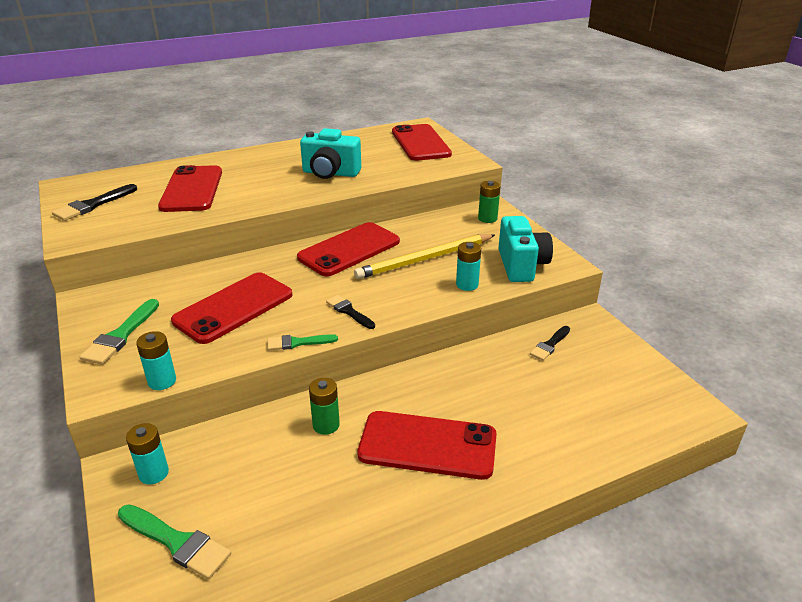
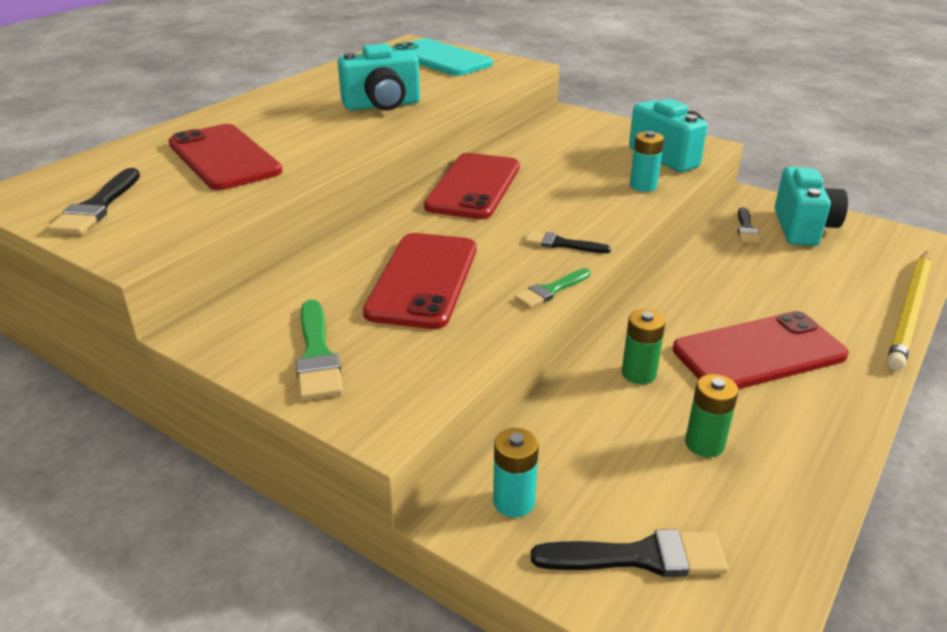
camera: 30 degrees left, 0 degrees up
(162, 381) = (449, 383): turquoise battery -> none
(177, 542) = (640, 557): green brush -> black brush
(420, 143) = (440, 59): red phone -> turquoise phone
(425, 259) = (568, 175): yellow pencil -> yellow pencil (910, 311)
(487, 218) = (576, 124): green battery -> green battery (704, 444)
(599, 360) = (803, 228): none -> turquoise camera

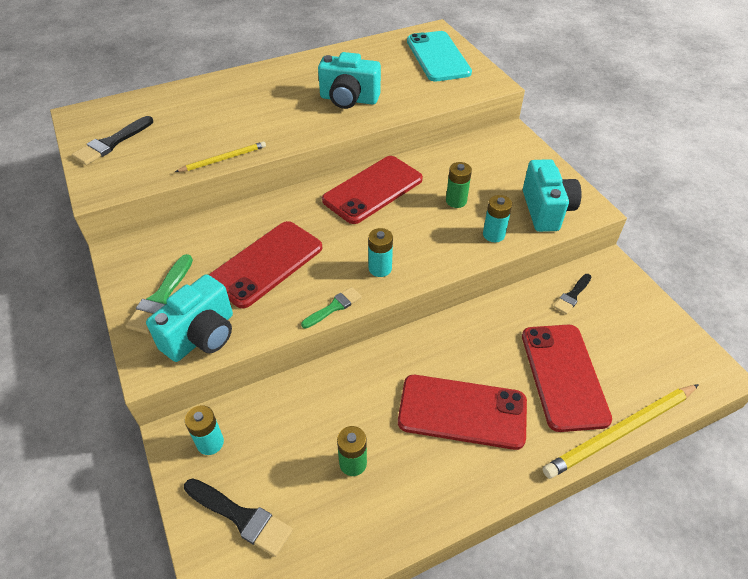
camera: 30 degrees right, 15 degrees up
(224, 158) = (209, 122): red phone -> red phone (564, 376)
(286, 182) = (223, 159): none -> yellow pencil
(551, 290) = (334, 307): green brush -> green brush turned 150 degrees clockwise
(561, 244) = (380, 268): black brush -> turquoise battery
(638, 373) = (365, 389): green battery -> green battery (456, 201)
(803, 228) = (621, 314): turquoise camera -> turquoise camera (201, 336)

